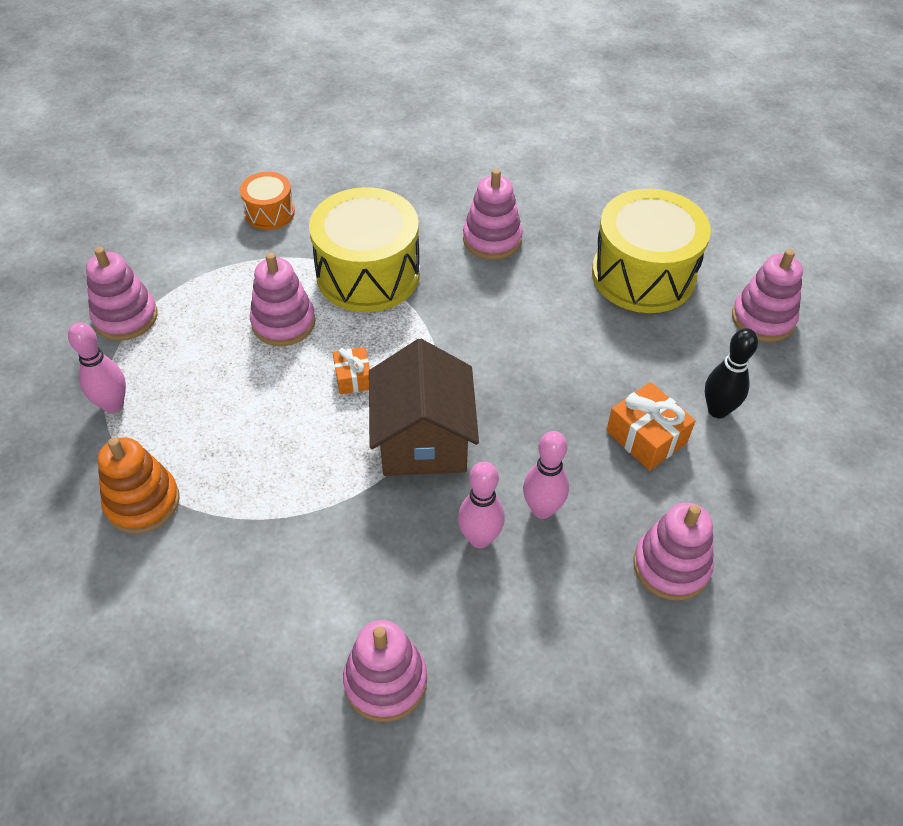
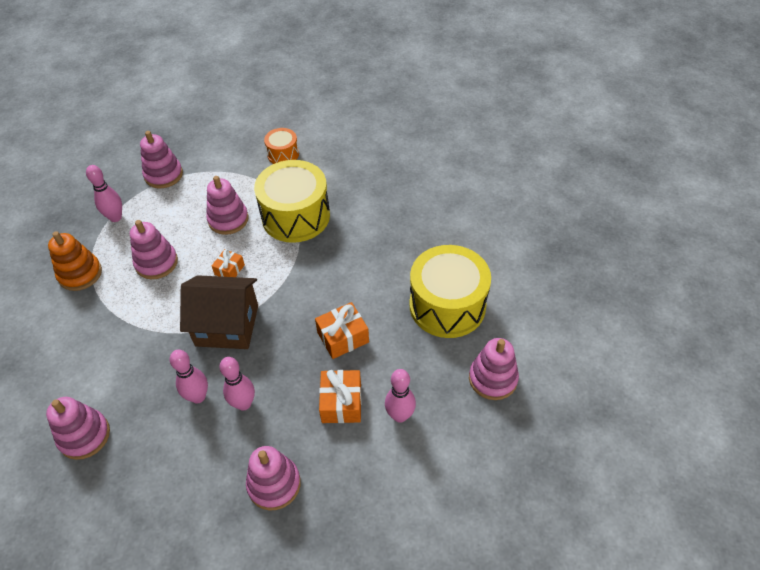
camera: 40 degrees right, 0 degrees up
(423, 440) = (227, 325): brown house -> brown house turned 60 degrees clockwise
(492, 239) = (382, 233): pink stacking toy -> pink stacking toy (156, 263)
(572, 371) = (343, 337): none -> orange gift
(717, 410) = (400, 415): black bowling pin -> pink bowling pin

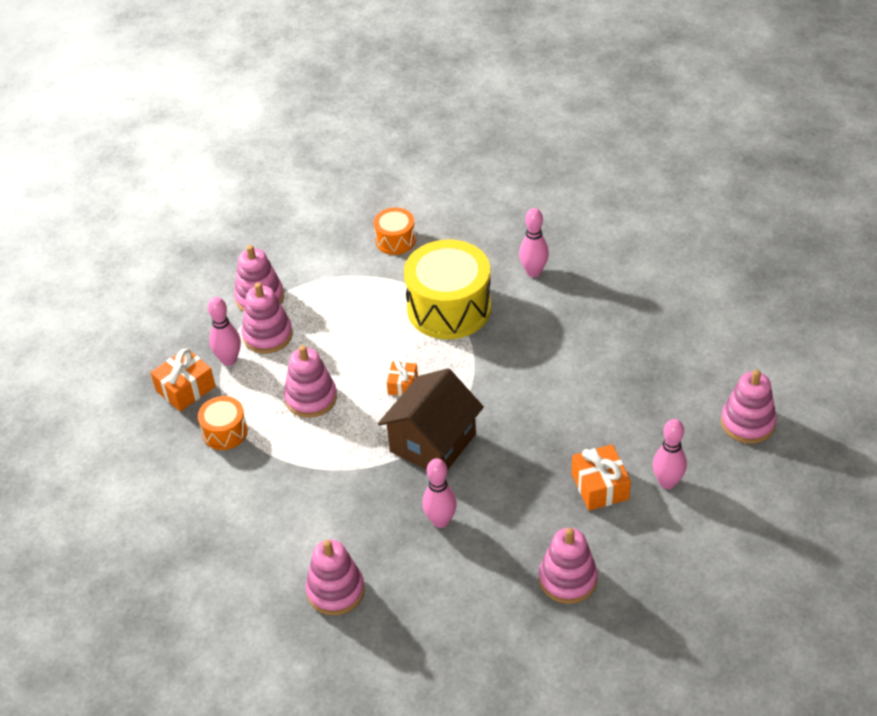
camera: 15 degrees left, 5 degrees down
(80, 274) = (225, 432): orange stacking toy -> orange drum
(227, 325) = (433, 443): brown house -> brown house turned 45 degrees counterclockwise
(228, 219) = (370, 330): pink stacking toy -> pink stacking toy (267, 335)
(244, 404) = (495, 514): pink bowling pin -> pink bowling pin (533, 272)
(343, 337) = (569, 422): orange gift -> orange gift (185, 389)
(447, 305) = (668, 362): yellow drum -> none

